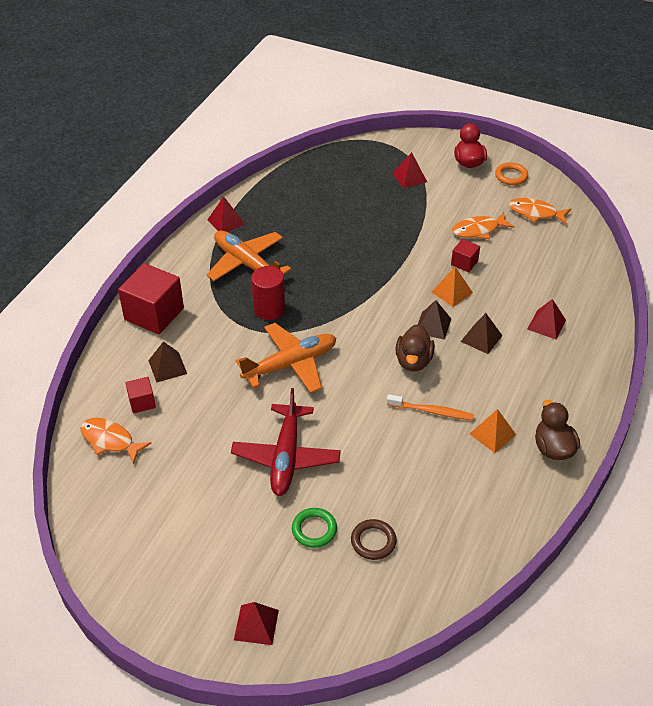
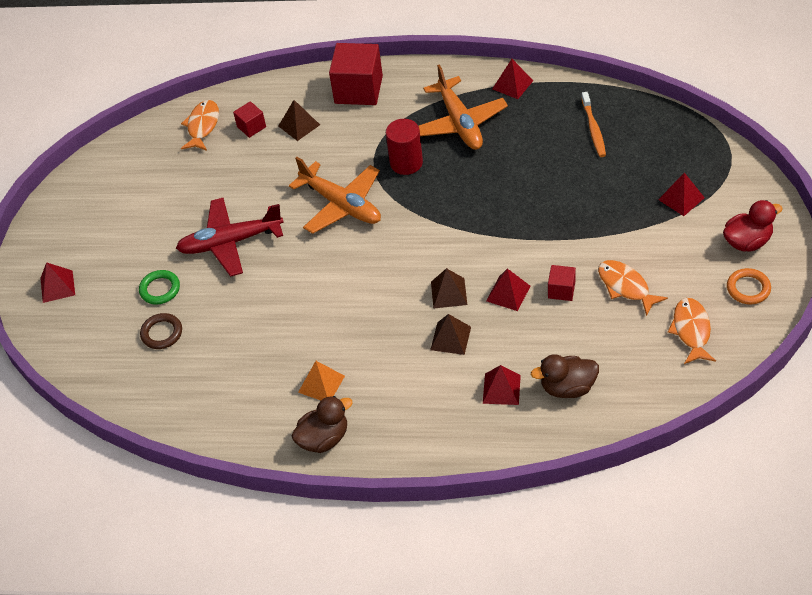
camera: 75 degrees right, 5 degrees up
(246, 264) = (460, 123): orange plane -> orange plane turned 135 degrees clockwise
(413, 361) = (390, 293): brown duck -> brown duck (567, 387)
(432, 411) = (330, 328): orange toothbrush -> orange toothbrush (593, 129)
(452, 292) = (508, 293): orange pyramid -> red pyramid

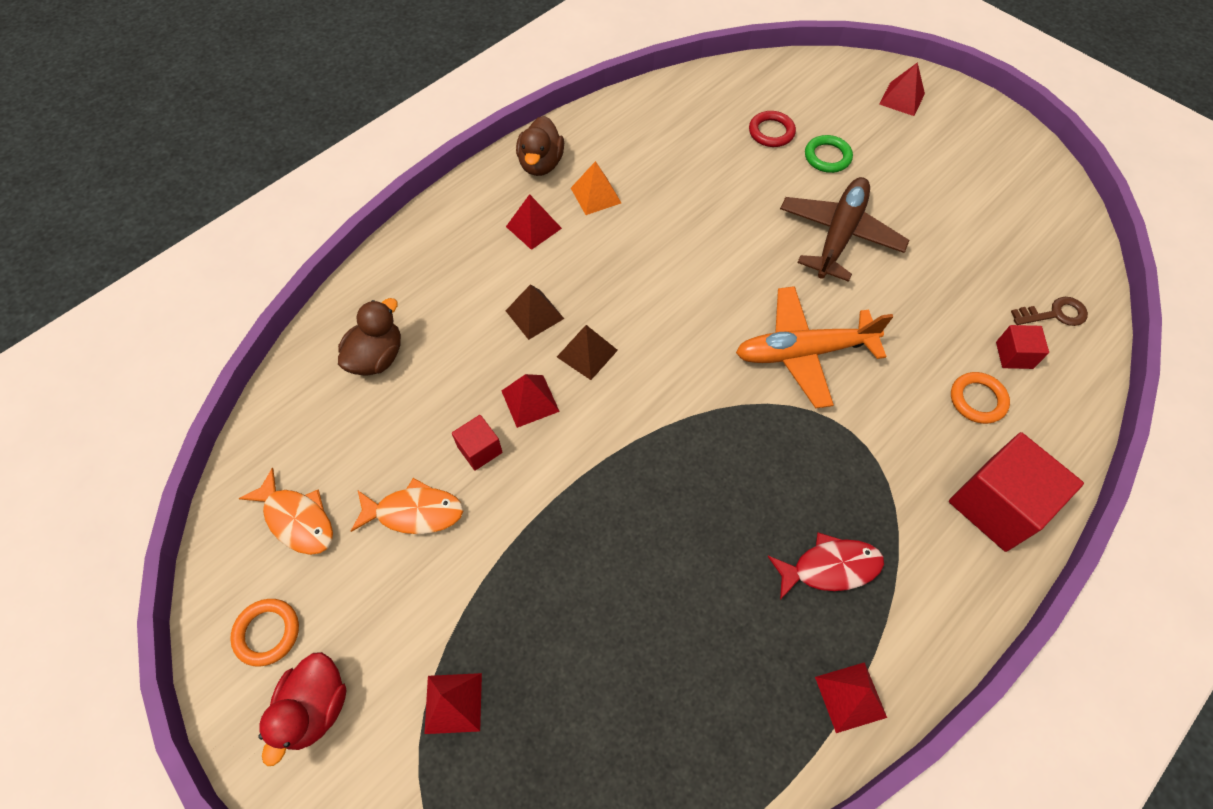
camera: 125 degrees right, 10 degrees up
(162, 333) = (771, 132): brown ring -> red ring
(202, 126) = (1054, 314): orange fish -> brown key
(230, 242) = (839, 234): red plane -> brown plane
(299, 125) = (977, 400): brown pyramid -> orange ring
(406, 163) = (812, 456): red cylinder -> none
(460, 123) = (830, 567): orange plane -> red fish
(501, 389) = (438, 308): red pyramid -> red pyramid (533, 227)
(593, 129) = (669, 719): orange toothbrush -> none

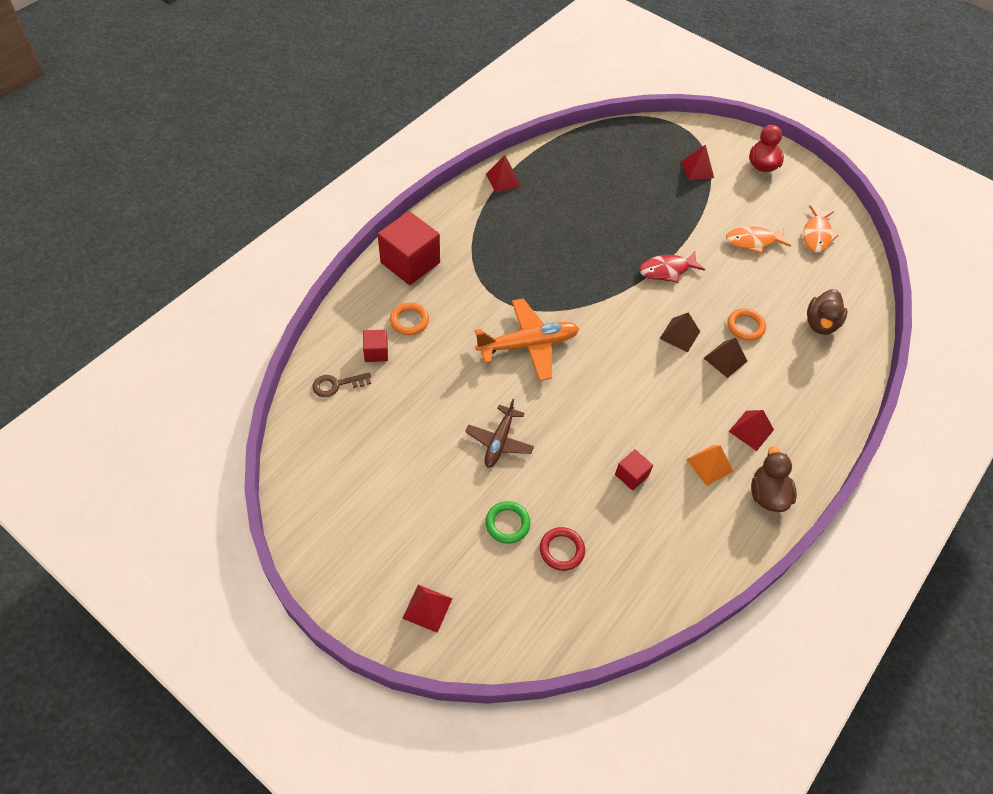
camera: 170 degrees right, 5 degrees down
(267, 633) = (802, 189): orange ring -> orange ring (745, 326)
(297, 519) = (816, 235): orange fish -> orange fish turned 105 degrees counterclockwise
(480, 449) = (729, 274): red cube -> red cube (631, 475)
(530, 400) = (708, 303): red pyramid -> none
(830, 567) = (512, 229): red fish -> red fish (667, 270)
(839, 234) = (499, 441): brown plane -> brown plane, size x0.65

